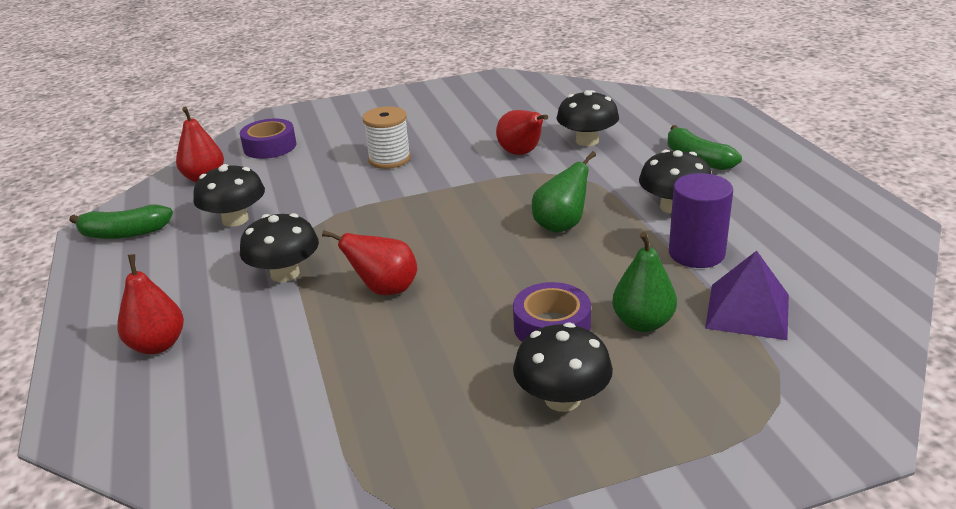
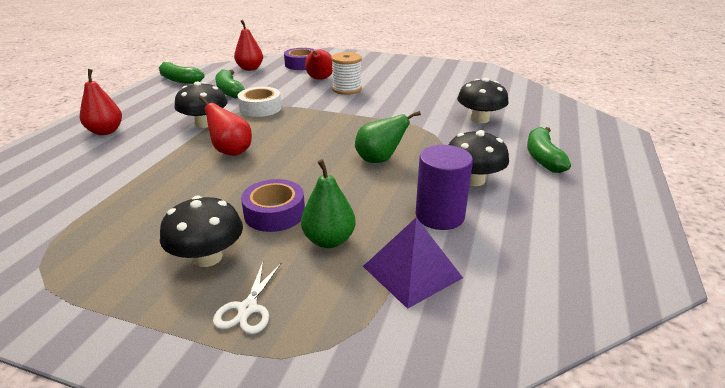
camera: 35 degrees right, 0 degrees up
(235, 219) = (229, 91): black mushroom -> green banana
(322, 224) = (260, 108): none -> white tape
(521, 153) = (425, 112): red pear -> red pear (320, 79)
(674, 415) = (247, 309): none -> white scissors

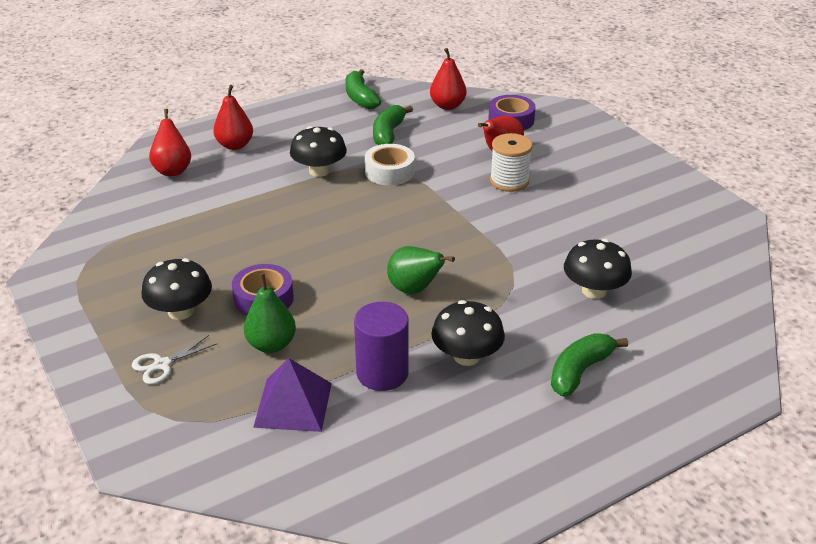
camera: 40 degrees right, 5 degrees up
(231, 151) = (304, 216): red pear -> red pear (173, 170)

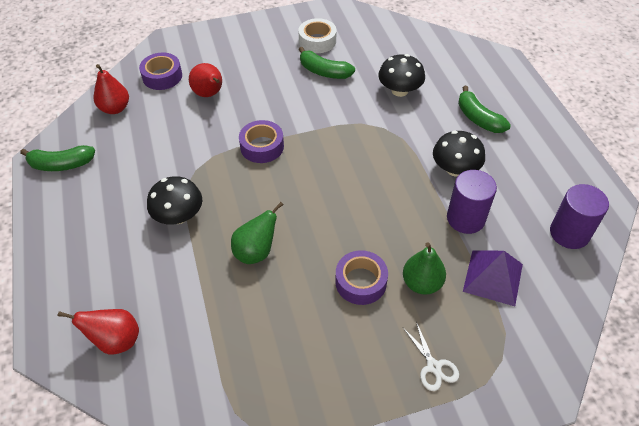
camera: 75 degrees left, 15 degrees up
(180, 311) = (363, 347): black mushroom -> none
(235, 145) = (95, 278): red pear -> none
(388, 134) = (140, 156): green banana -> green banana (324, 71)
(389, 172) = (204, 167): white tape -> white tape (317, 41)
(389, 479) = (569, 233): none -> purple cylinder
(414, 289) = (374, 182): green pear -> green pear (256, 252)
(436, 201) = (262, 146): none -> purple tape
(509, 181) = (252, 99): white spool -> none

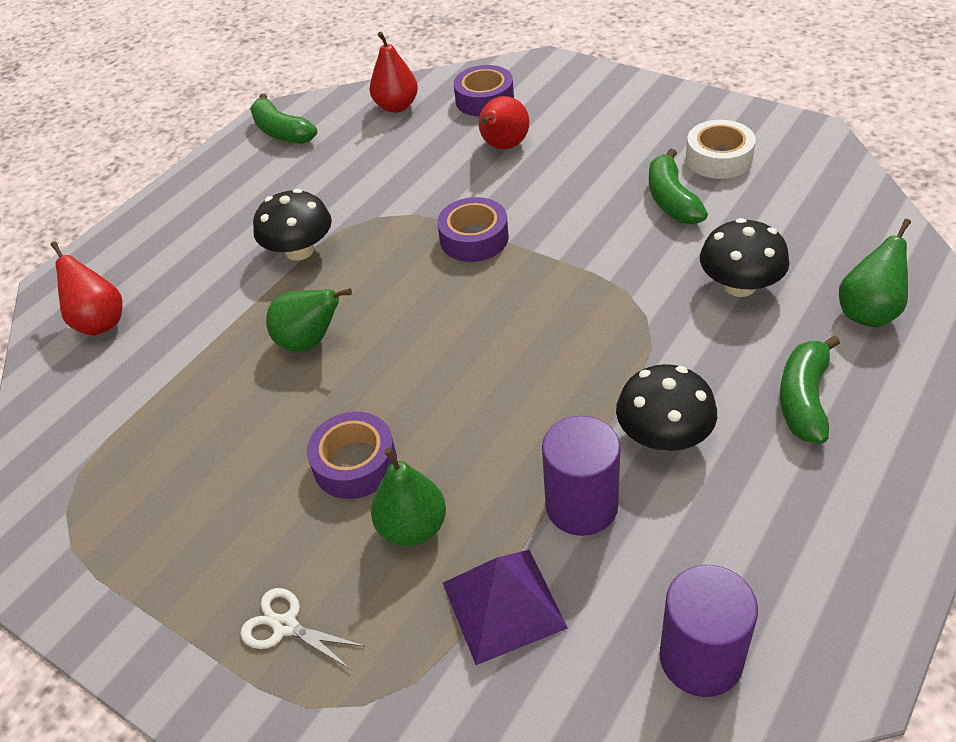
camera: 55 degrees right, 5 degrees down
(433, 366) = (285, 626): white scissors -> white scissors turned 90 degrees clockwise
(455, 70) = (868, 312): none -> green pear

